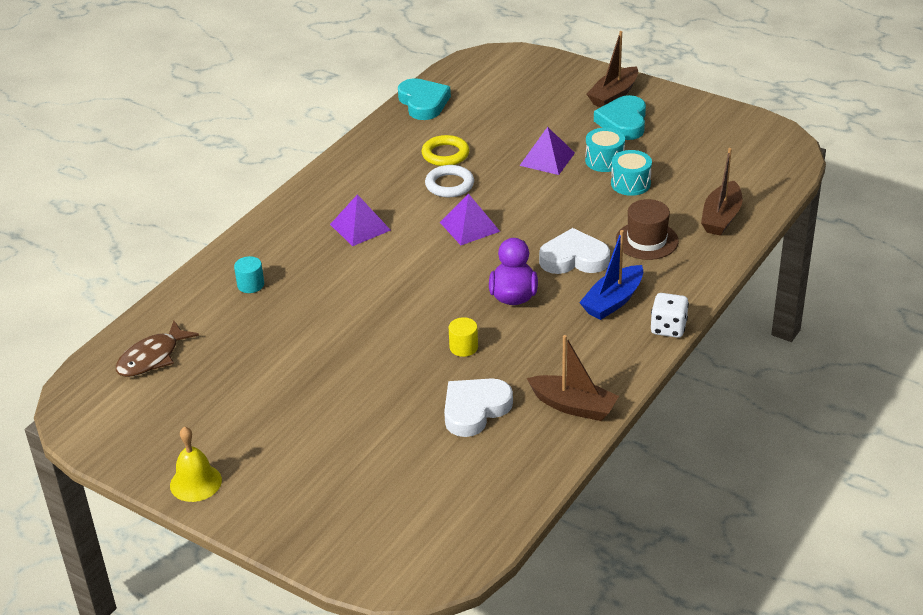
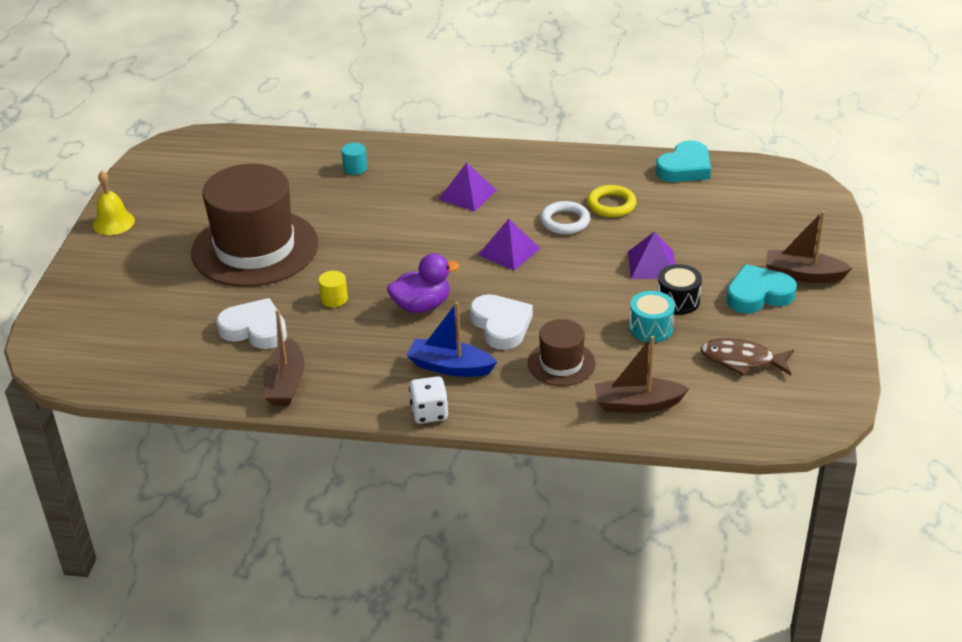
camera: 65 degrees right, 0 degrees up
(152, 357) = (243, 156): brown fish -> brown fish (742, 360)
(336, 383) = (255, 248): none -> brown hat
(604, 161) = (678, 301): turquoise drum -> black drum

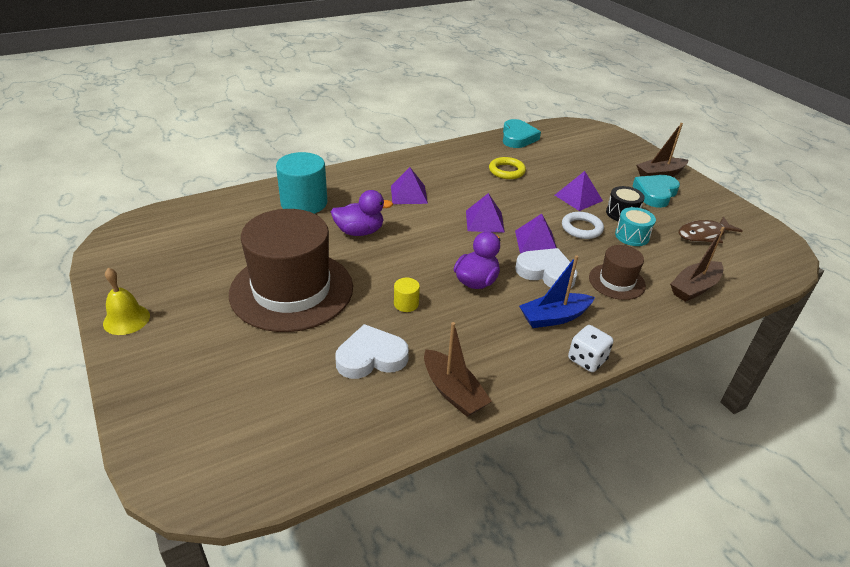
camera: 40 degrees left, 0 degrees up
(355, 168) = (304, 203): turquoise cylinder -> turquoise cylinder, size x2.23
(373, 216) = (359, 232): none -> purple duck
(533, 292) = (536, 242): none -> purple pyramid
(565, 221) = (493, 190): white ring -> white ring (581, 228)

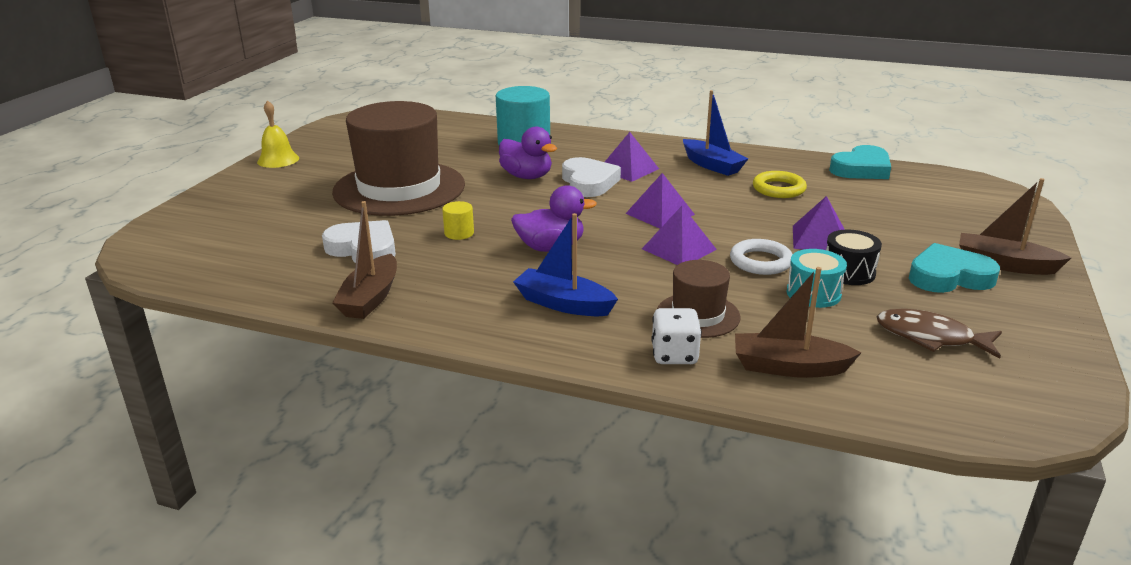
camera: 50 degrees right, 10 degrees down
(447, 169) = (712, 165): none -> blue boat
(546, 272) = (634, 273): white heart -> white heart (588, 182)
(587, 360) = (523, 345): white dice -> white dice (674, 355)

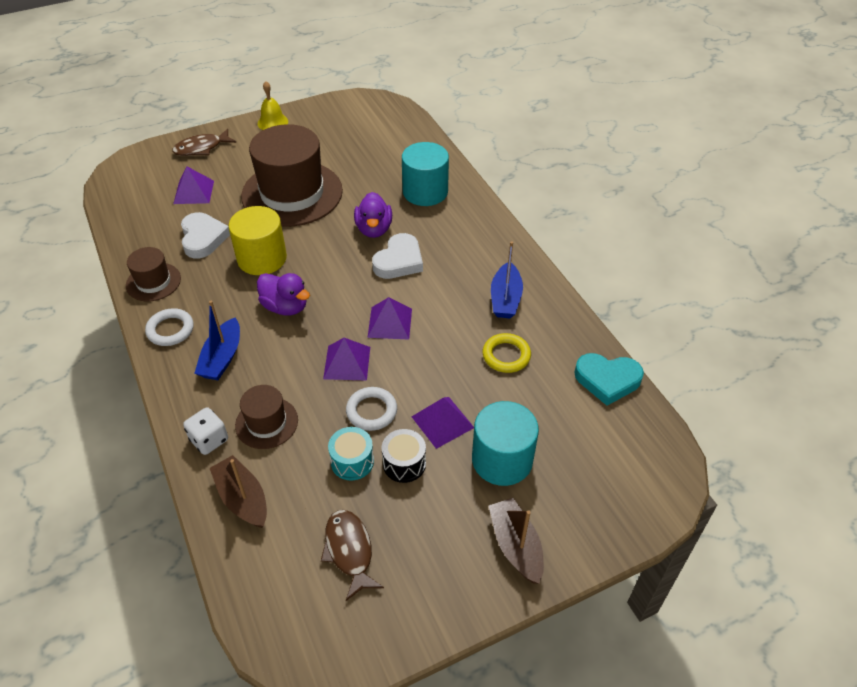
camera: 45 degrees right, 20 degrees up
(226, 201) = (201, 148): none -> brown fish
(370, 298) = (153, 282): brown boat -> brown hat
(459, 233) = (262, 258): yellow cylinder -> yellow cylinder, size x2.23
(466, 316) = (170, 330): none -> white ring
(563, 304) = (222, 358): blue boat -> blue boat turned 150 degrees counterclockwise
(628, 169) = (444, 264): purple pyramid -> purple pyramid (193, 192)
(898, 234) = (502, 460): none -> turquoise cylinder
(949, 276) = (457, 521): turquoise heart -> none

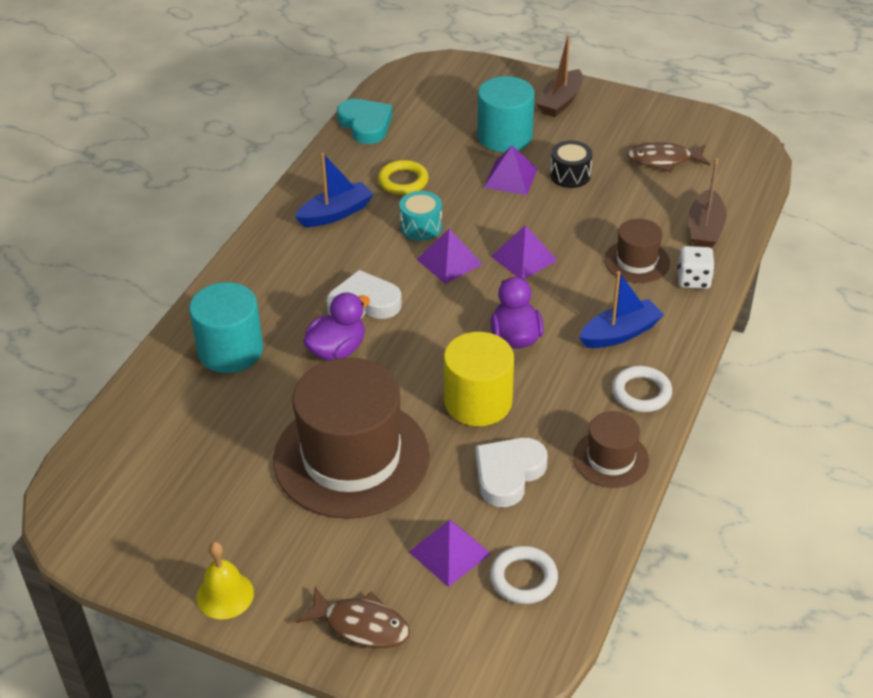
camera: 130 degrees left, 5 degrees down
(349, 551) = (664, 160): brown fish -> brown fish turned 60 degrees clockwise
(352, 461) = (603, 199): turquoise drum -> turquoise drum (421, 227)
(371, 411) = (550, 216): white ring -> white ring (523, 578)

